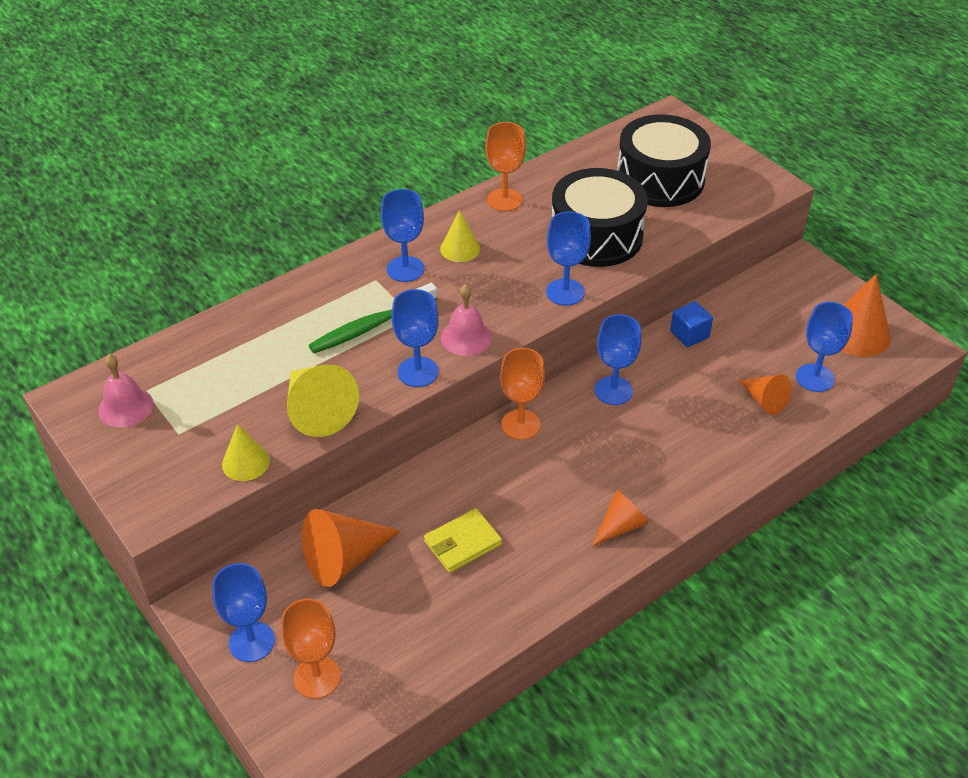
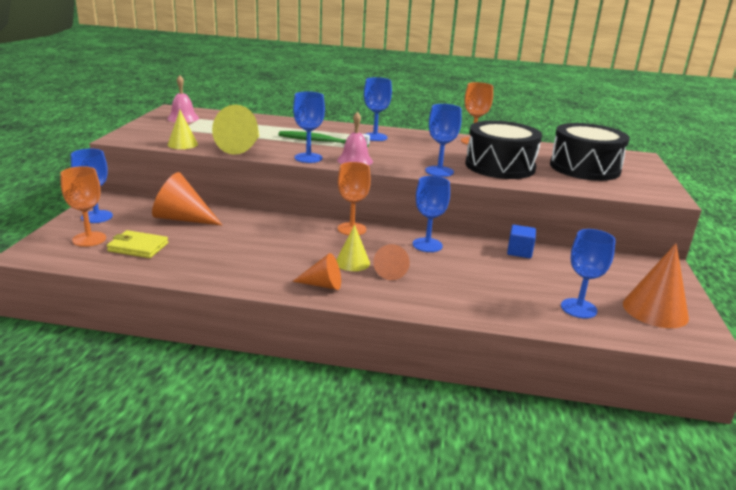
camera: 45 degrees right, 20 degrees down
(460, 248) = (415, 142): yellow cone -> yellow cone (352, 262)
(463, 543) = (237, 243): yellow wallet -> yellow wallet (138, 247)
(764, 400) = (519, 296): orange cone -> orange cone (391, 271)

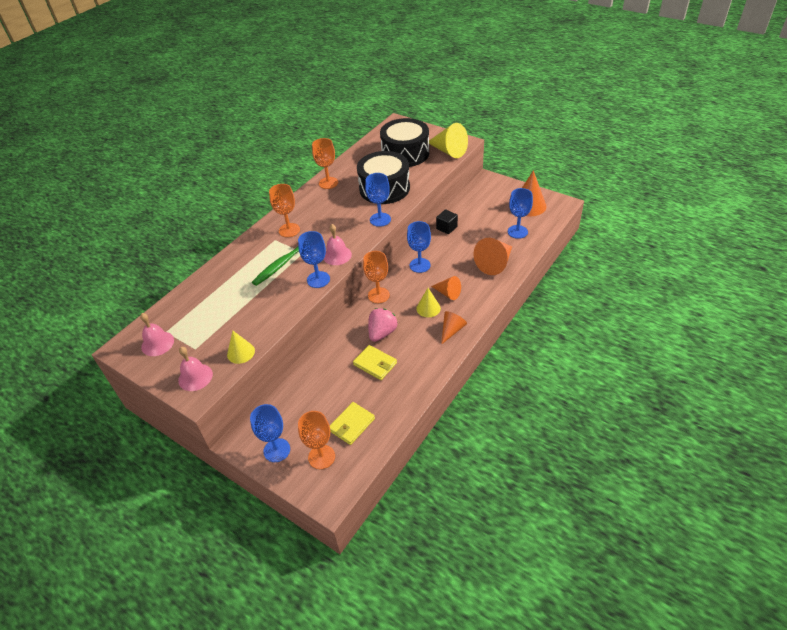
camera: 60 degrees left, 20 degrees up
(145, 134) = (195, 377): none -> pink bell
(183, 219) = (311, 390): orange cone -> orange cone (495, 263)
(237, 245) = (375, 364): none -> yellow wallet
(242, 147) = (270, 314): yellow cone -> yellow cone (448, 151)
(290, 241) = (382, 333): none -> pink strawberry
(375, 137) = (289, 230): blue goblet -> orange goblet
(519, 252) = (446, 228): blue cube -> black cube

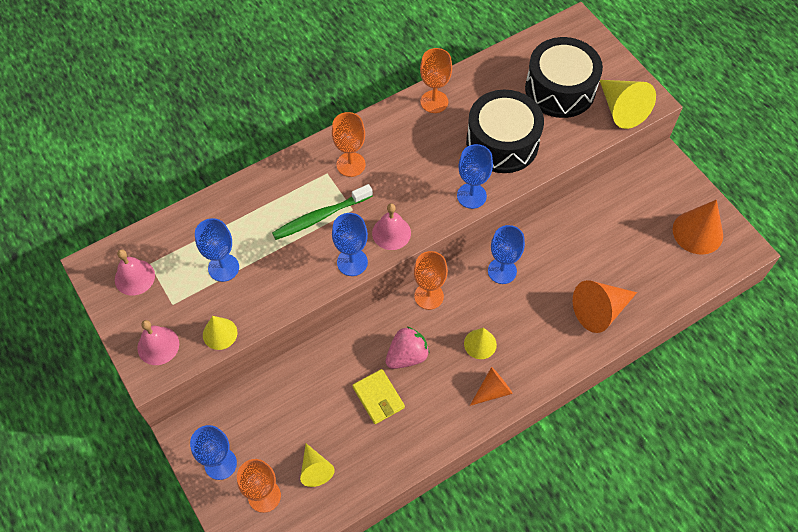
camera: 20 degrees right, 15 degrees up
(352, 424) = (315, 469): yellow wallet -> yellow cone
(446, 228) = (567, 223): black cube -> none
(447, 293) = (515, 331): orange cone -> none
(517, 232) = (657, 271): blue goblet -> blue goblet (223, 267)

